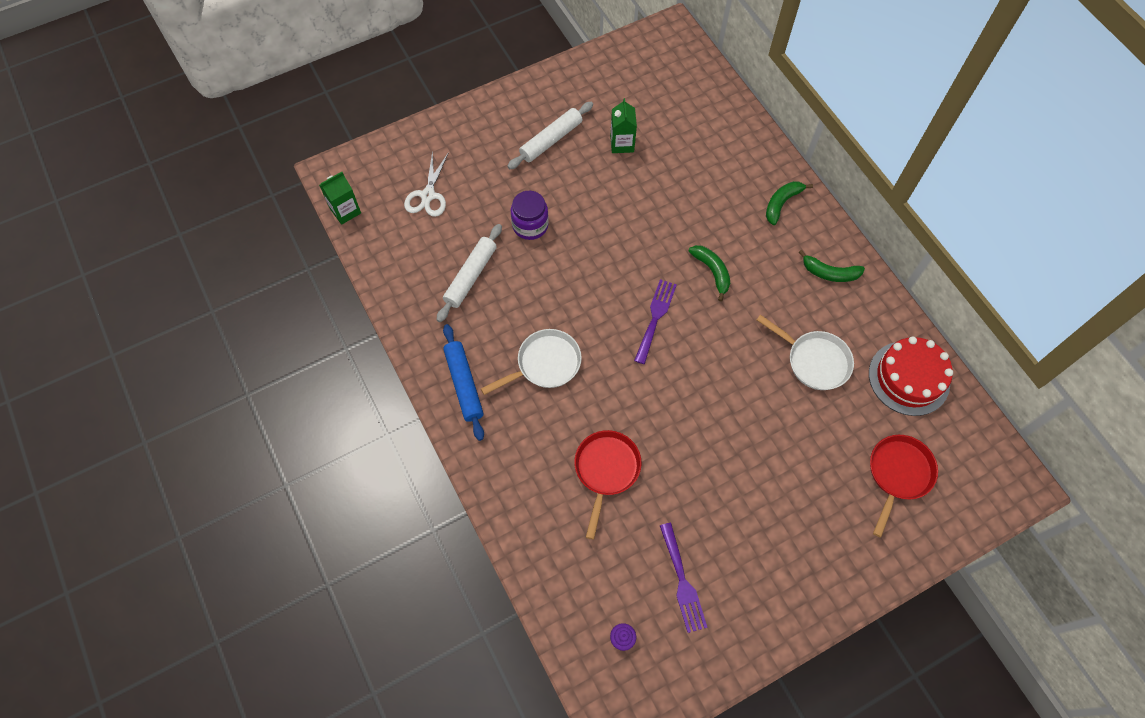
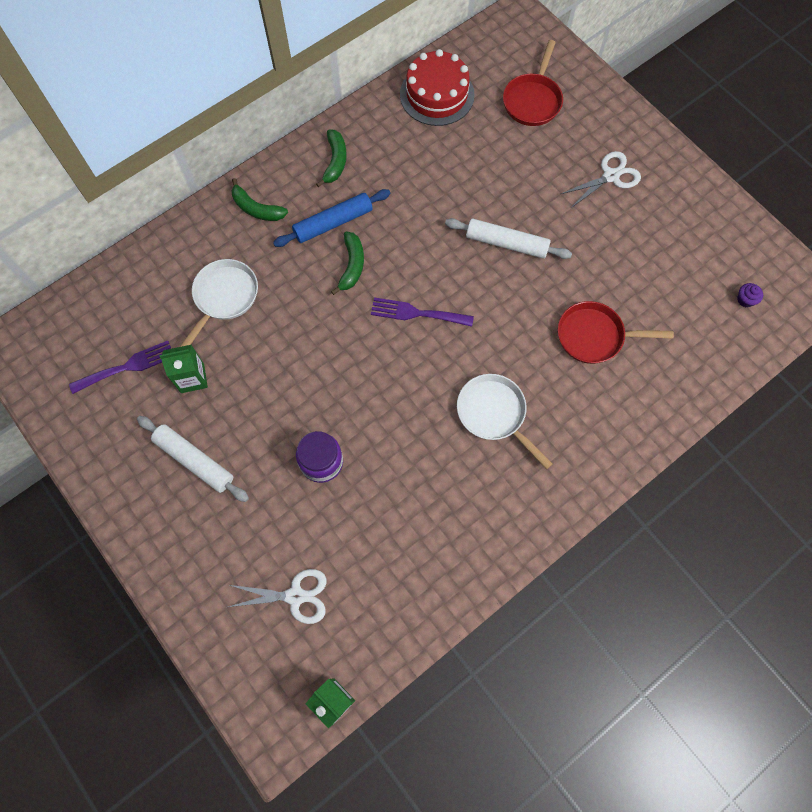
camera: 100 degrees left, 5 degrees up
(464, 384) = (537, 494): blue rolling pin -> blue rolling pin (333, 223)
(471, 276) = (401, 516): white rolling pin -> white rolling pin (506, 243)
(682, 582) = (680, 257): purple fork -> purple fork (127, 367)
(712, 272) = (352, 266): green banana -> green banana turned 135 degrees clockwise
(792, 534) = (610, 176): none -> white scissors
(814, 361) = (436, 169): white pan -> white pan (224, 297)
(898, 474) = (532, 100): red pan -> red pan turned 90 degrees counterclockwise

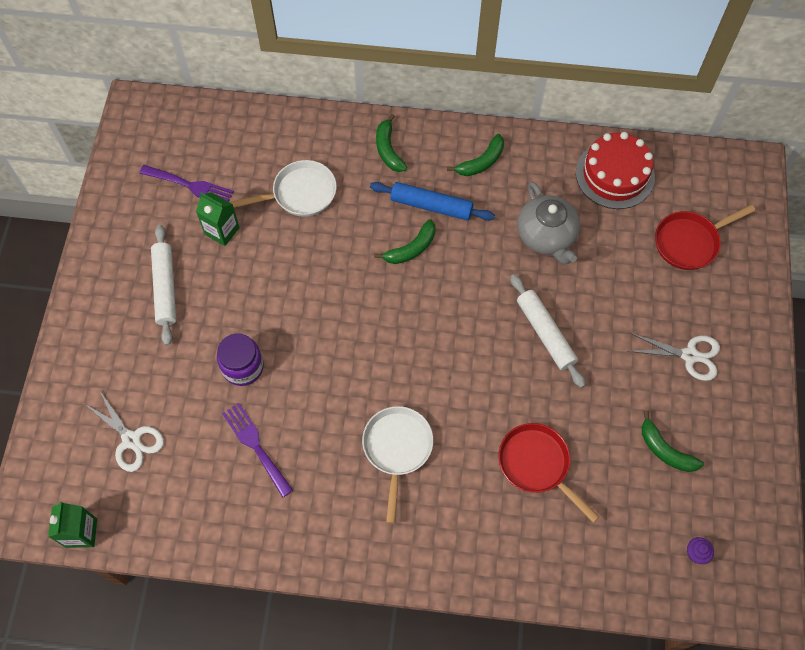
camera: 45 degrees right, 5 degrees down
(416, 313) = (420, 324): purple fork -> purple fork (255, 446)
(436, 175) = (546, 236): none -> grey teapot
(660, 251) = (665, 450): none -> green banana

